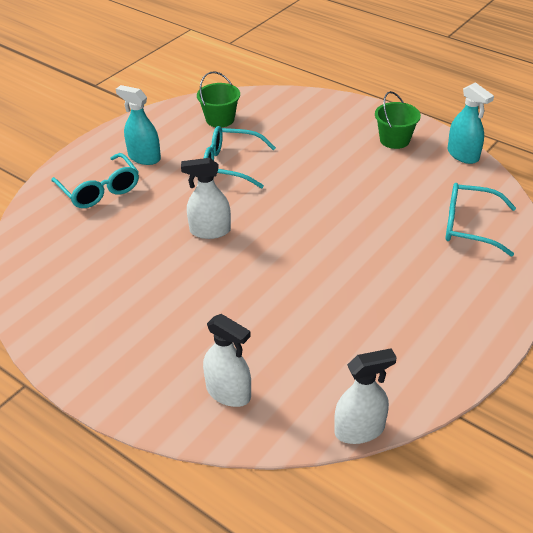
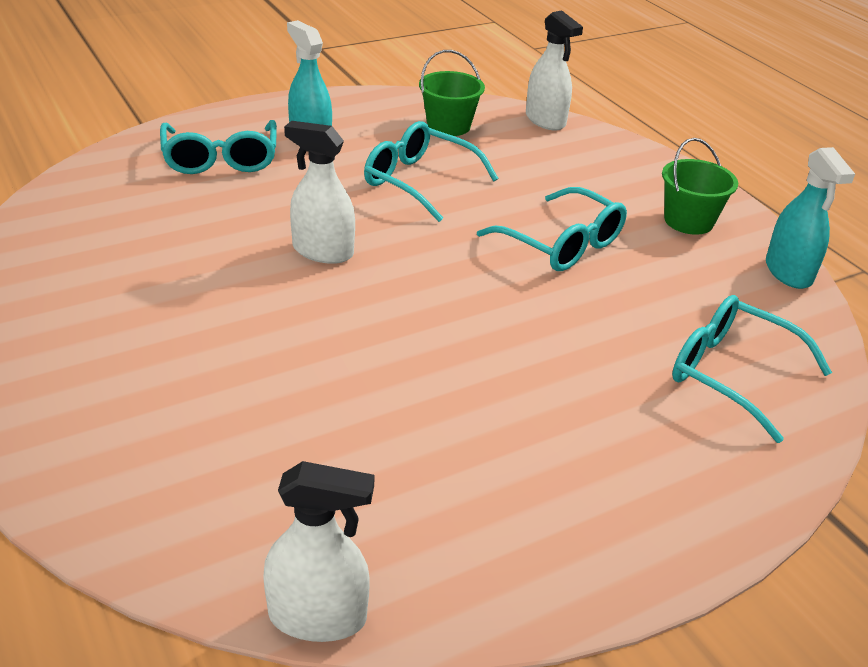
camera: 20 degrees right, 5 degrees down
(228, 392) = (164, 474): white spray bottle -> white spray bottle (545, 120)
(338, 179) = (562, 244): none -> turquoise glasses

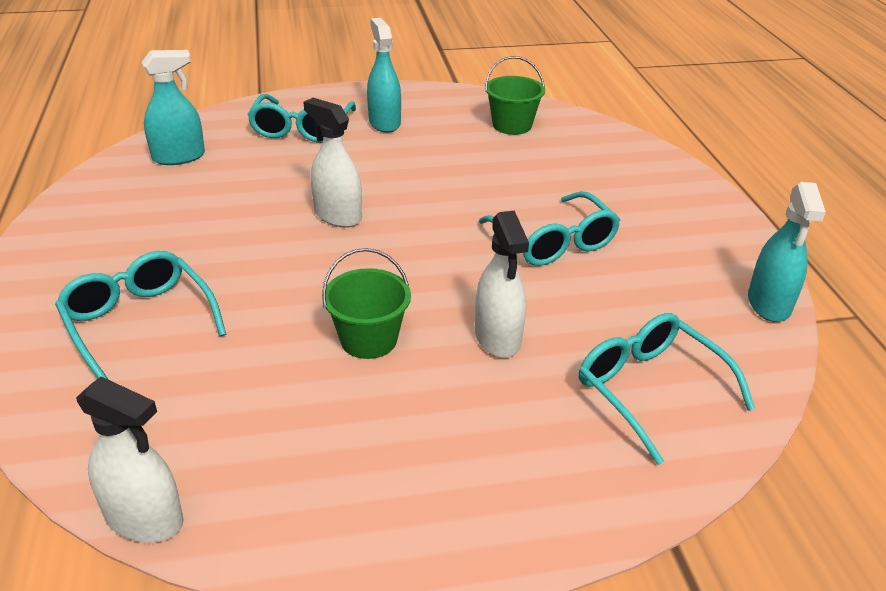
camera: 20 degrees right, 0 degrees up
(93, 211) = (179, 157): none -> turquoise spray bottle
(419, 181) = (456, 169): turquoise glasses -> turquoise glasses (139, 321)
(545, 120) = (605, 131): white spray bottle -> white spray bottle (497, 338)
(688, 221) = (692, 240): green bucket -> green bucket (368, 339)

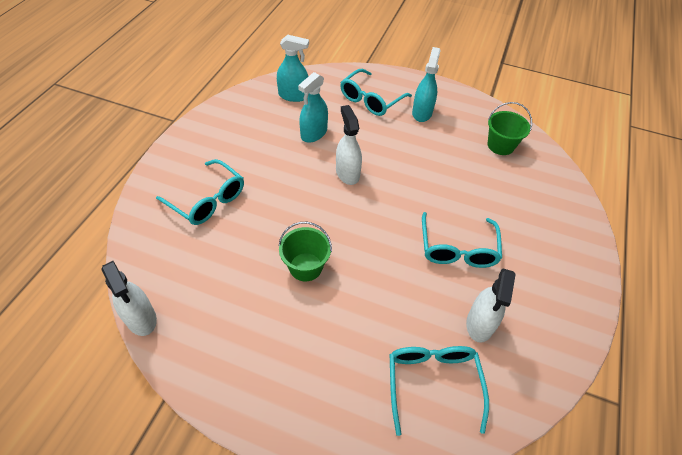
camera: 30 degrees right, 15 degrees up
(139, 321) = (208, 200): turquoise glasses -> turquoise glasses turned 135 degrees clockwise
(497, 338) = (373, 301): white spray bottle -> white spray bottle (480, 324)
(769, 304) = (561, 364): turquoise spray bottle -> turquoise spray bottle (314, 133)

